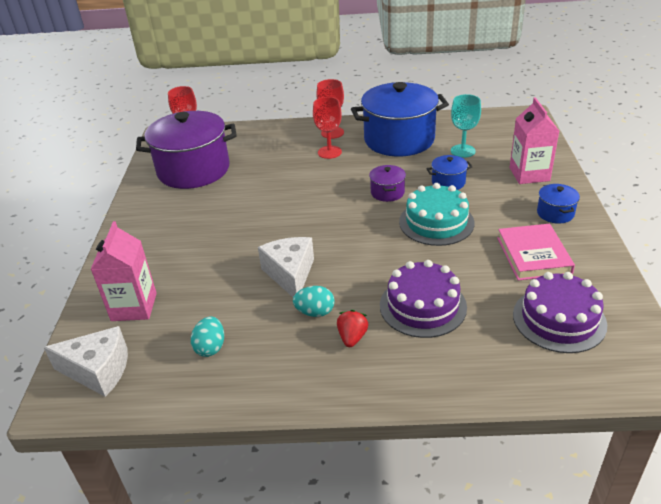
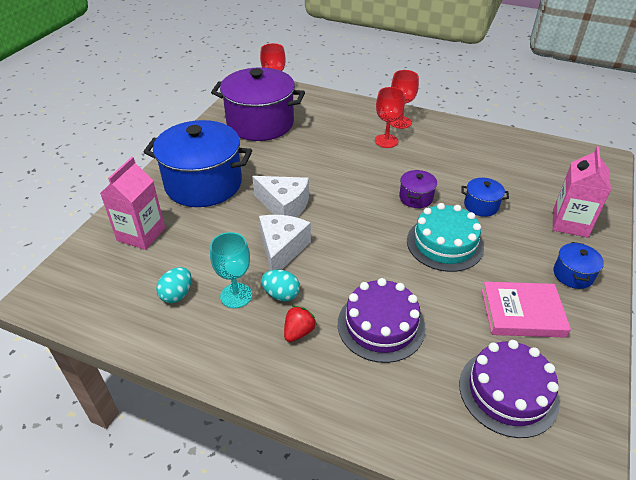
camera: 20 degrees right, 5 degrees up
(98, 371) = (82, 281): white cheese -> white cheese (284, 206)
(399, 140) = (459, 147): blue pot -> blue pot (203, 184)
(462, 151) = (515, 177): turquoise goblet -> turquoise goblet (236, 295)
(533, 255) = (522, 313): pink book -> pink book turned 75 degrees clockwise

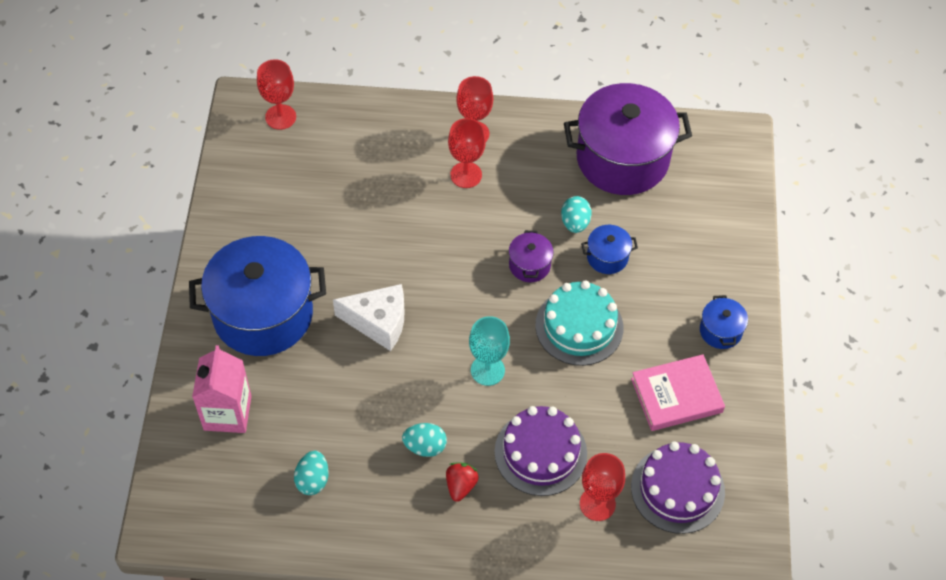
camera: 20 degrees left, 15 degrees up
(236, 295) = (377, 462): turquoise goblet -> turquoise goblet (487, 370)
(260, 123) = (287, 185): purple pot -> purple pot (622, 159)
(282, 249) = (401, 387): white cheese -> none
(422, 382) = (597, 504): none -> red goblet
(460, 181) = (575, 223): none -> turquoise egg
(570, 223) = (709, 257): pink carton -> none

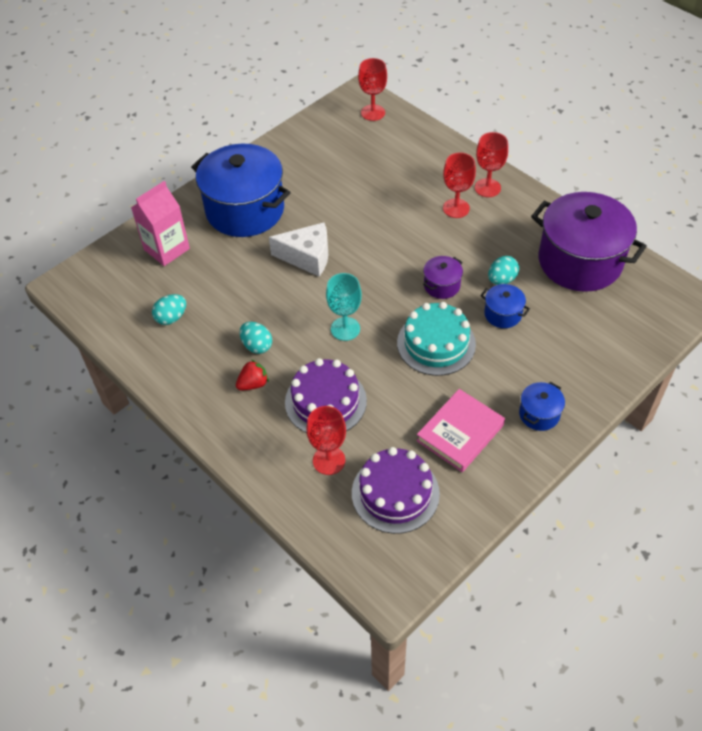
camera: 45 degrees right, 5 degrees down
(378, 322) = (307, 257): white cheese -> white cheese turned 45 degrees counterclockwise
(676, 395) = (460, 433): pink book -> pink book turned 75 degrees counterclockwise

